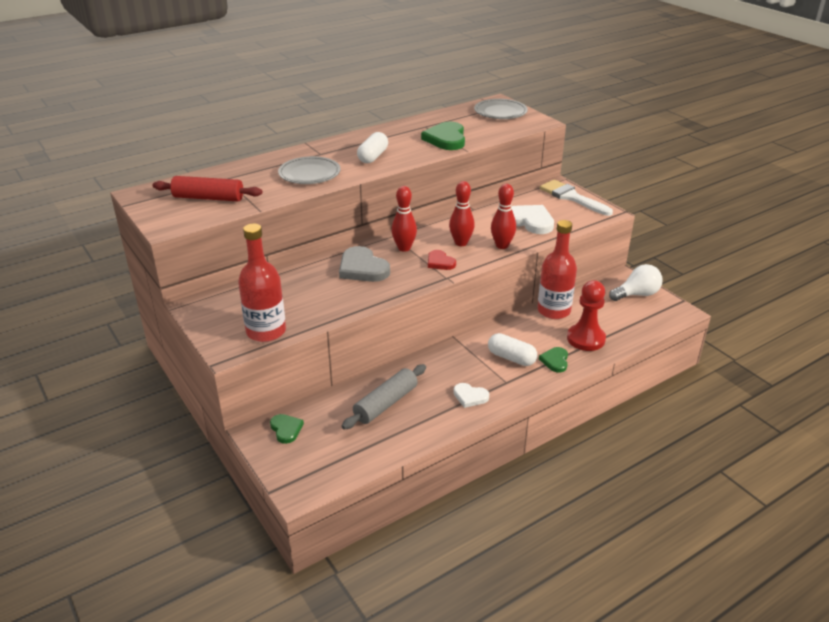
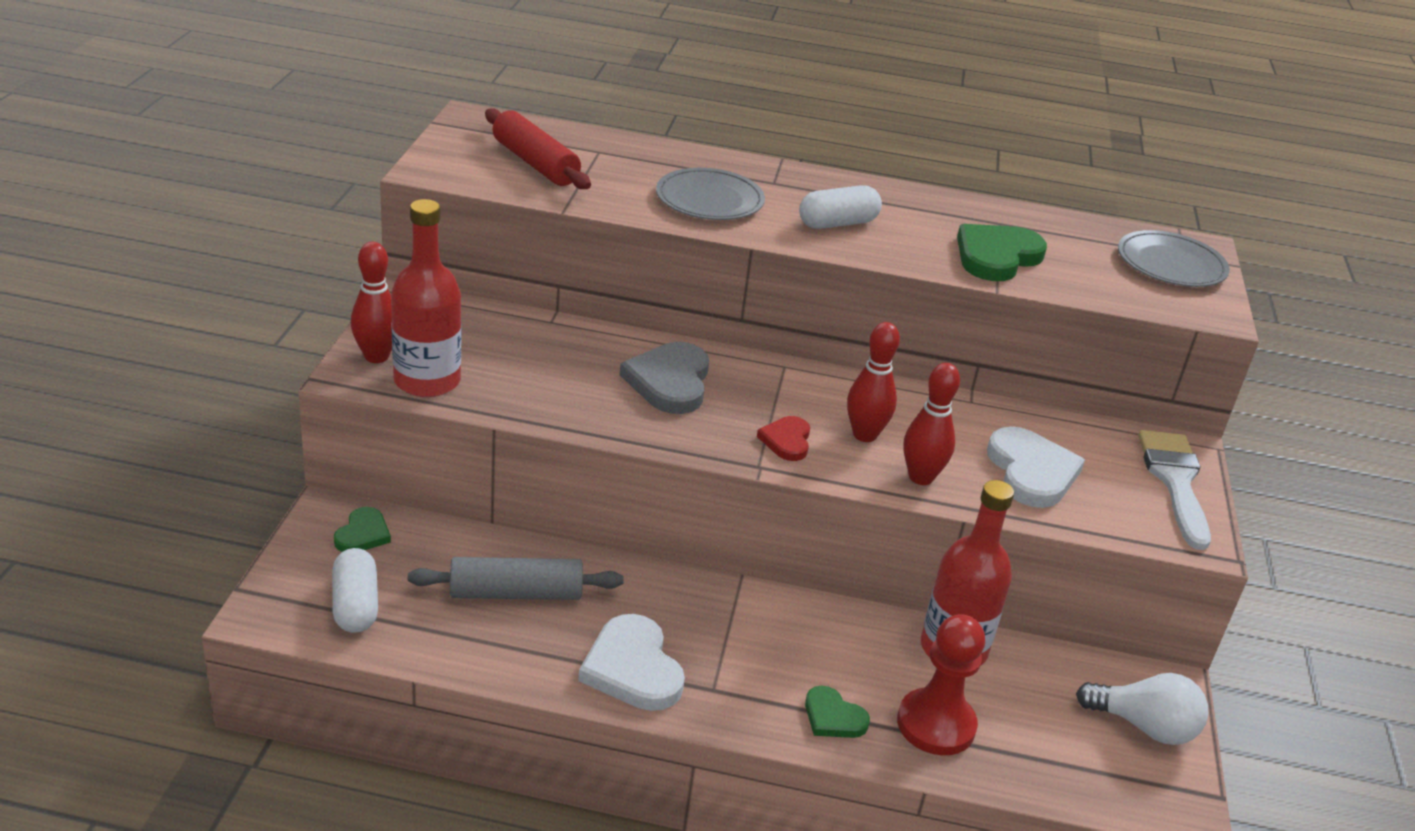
camera: 40 degrees right, 0 degrees up
(404, 248) = (770, 391): red bowling pin -> red bowling pin (376, 356)
(470, 396) = (632, 668): white heart -> white heart, size x1.74
(511, 358) = (775, 664): white capsule -> white capsule (355, 605)
(555, 361) = (833, 717): green heart -> green heart turned 105 degrees counterclockwise

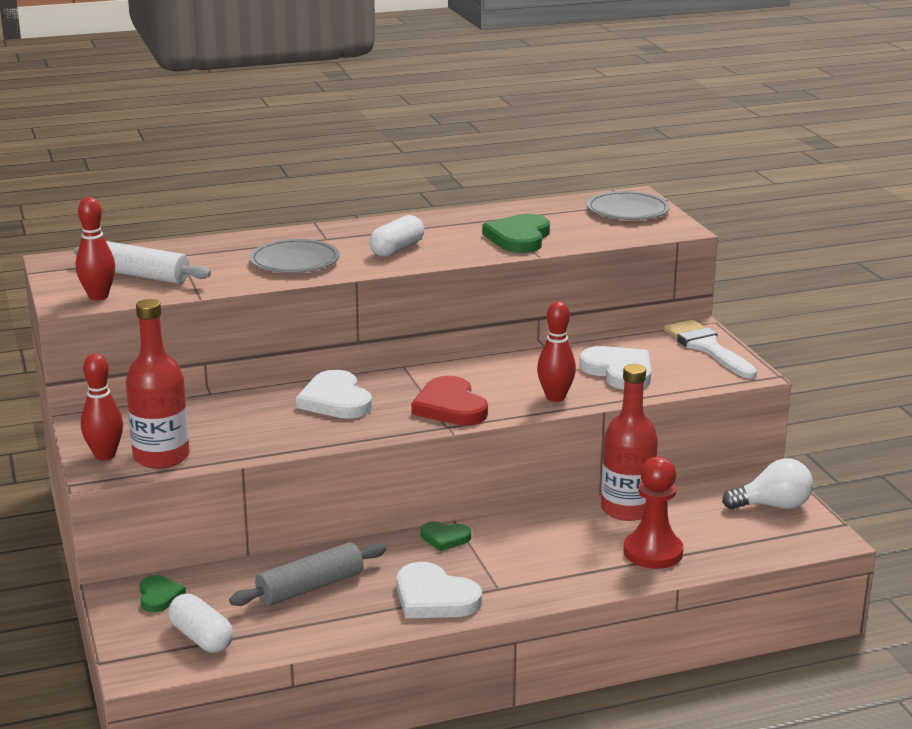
camera: 25 degrees left, 10 degrees down
(535, 163) = (142, 276): red rolling pin -> white rolling pin
(669, 382) = (335, 400): grey heart -> white heart
(786, 441) = (450, 406): red heart -> red heart, size x1.74
(833, 717) = (587, 573): green heart -> green heart (445, 538)
(864, 435) = (496, 386): red bowling pin -> red bowling pin (98, 296)

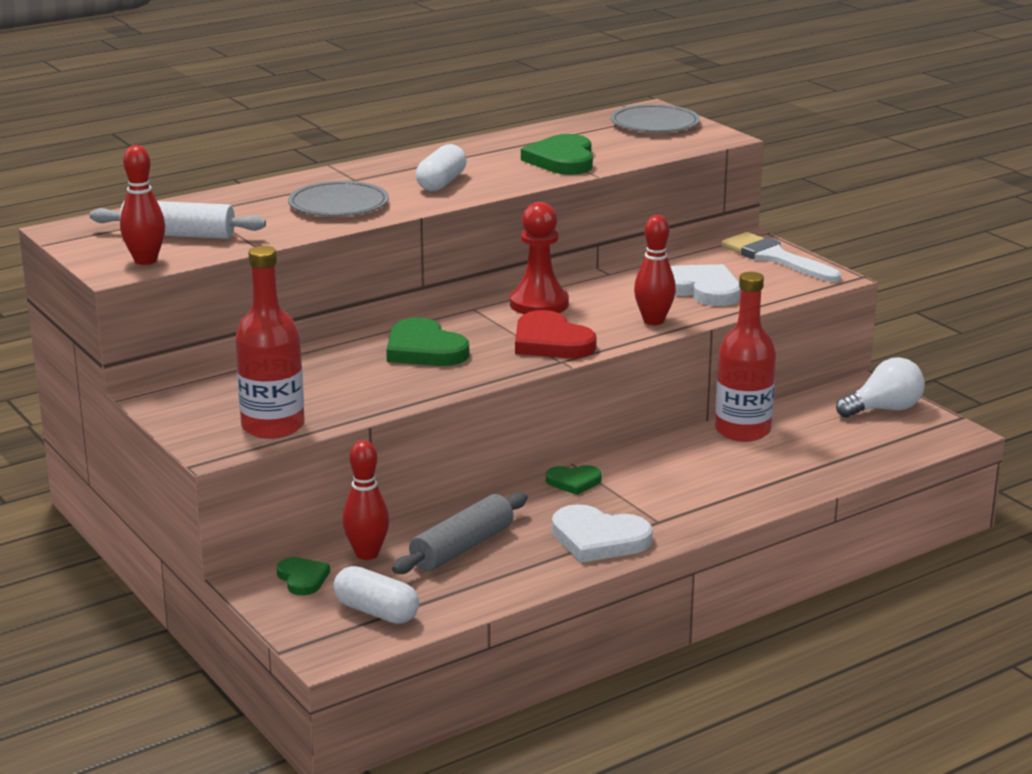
camera: 15 degrees left, 0 degrees up
(105, 455) = (208, 432): red bowling pin -> red bowling pin (367, 554)
(335, 400) = (424, 349): white heart -> green heart
(653, 552) = (793, 467): red pawn -> red pawn (539, 304)

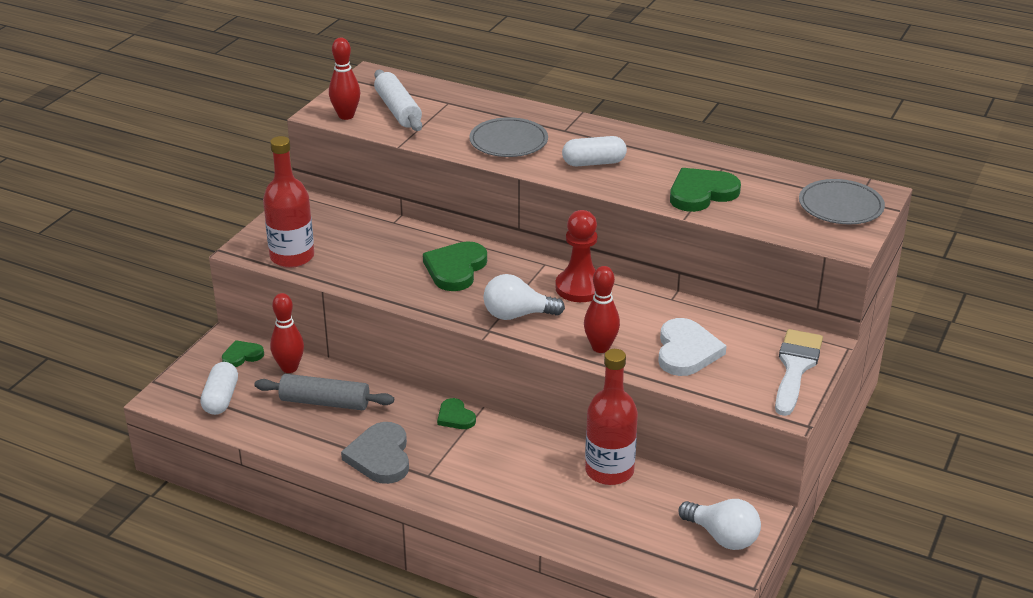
camera: 60 degrees right, 10 degrees up
(302, 578) = (242, 356): green heart -> green heart turned 150 degrees counterclockwise
(551, 342) = (517, 315): red heart -> white light bulb
(598, 539) = (380, 456): white heart -> grey heart

